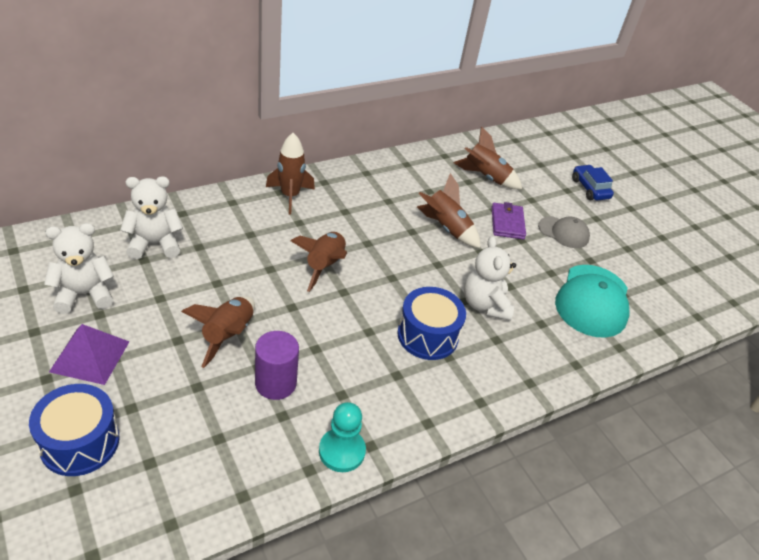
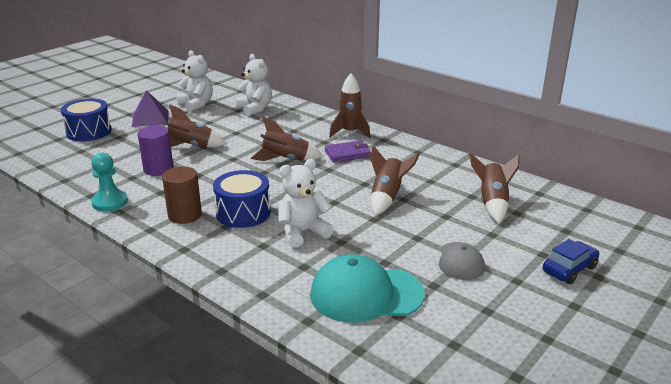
camera: 75 degrees right, 15 degrees down
(410, 385) = (185, 215): none -> brown cylinder
(507, 223) = (434, 226): purple wallet -> purple wallet (347, 154)

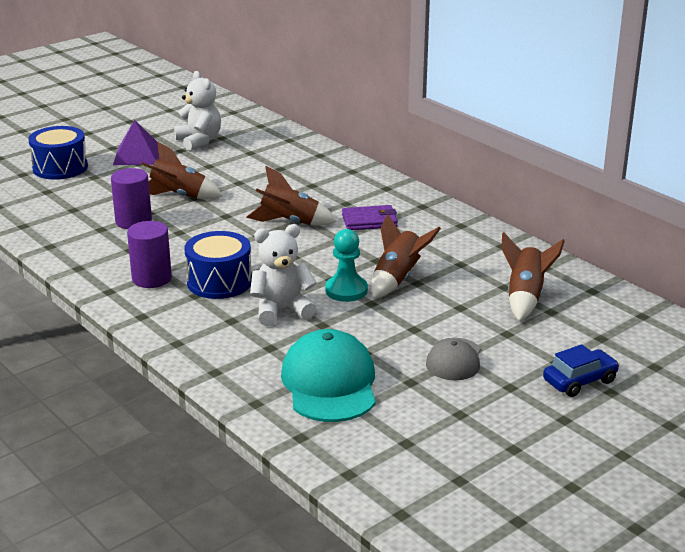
camera: 10 degrees right, 0 degrees up
(110, 202) = (70, 256): turquoise pawn -> turquoise pawn (346, 290)
(185, 215) = (151, 278): brown cylinder -> purple cylinder
(255, 109) = (272, 152): white teddy bear -> none
(350, 132) = (383, 193): brown rocket -> none
(366, 294) = (329, 383): turquoise cap -> turquoise cap turned 75 degrees clockwise

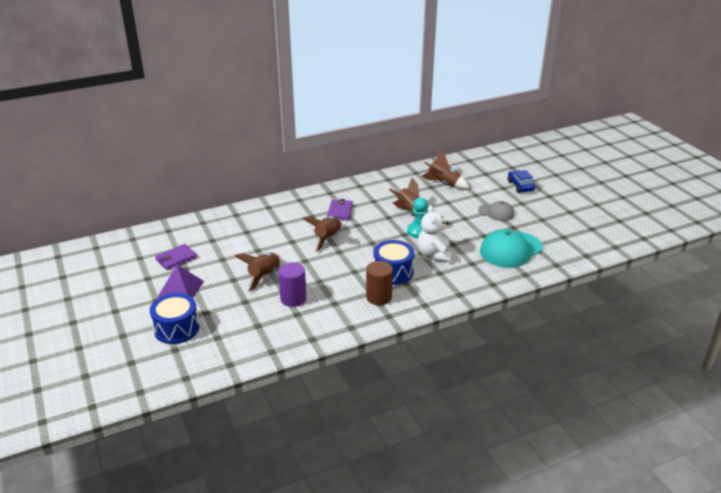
camera: 75 degrees left, 5 degrees up
(151, 278) = (379, 297): purple cylinder -> brown cylinder
(199, 141) = (176, 259): white teddy bear -> purple wallet
(329, 383) = (510, 250): turquoise cap -> turquoise cap turned 45 degrees counterclockwise

